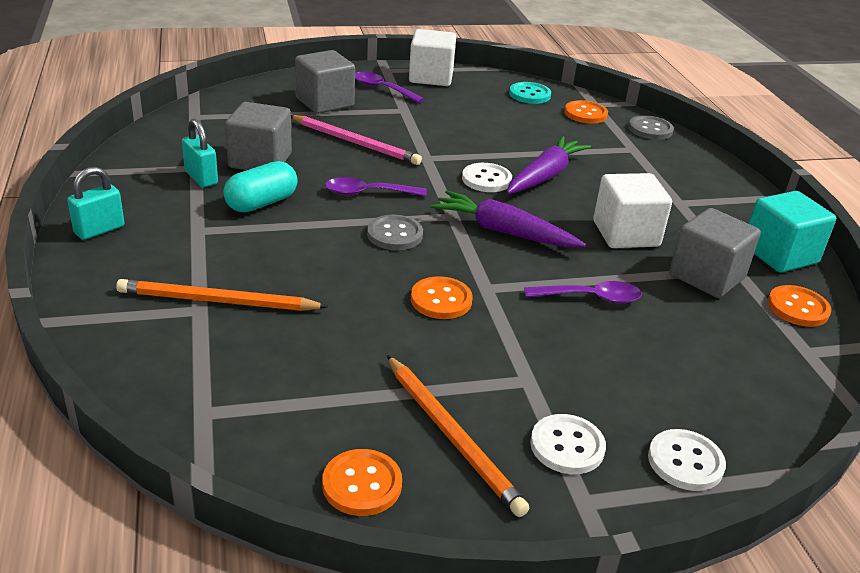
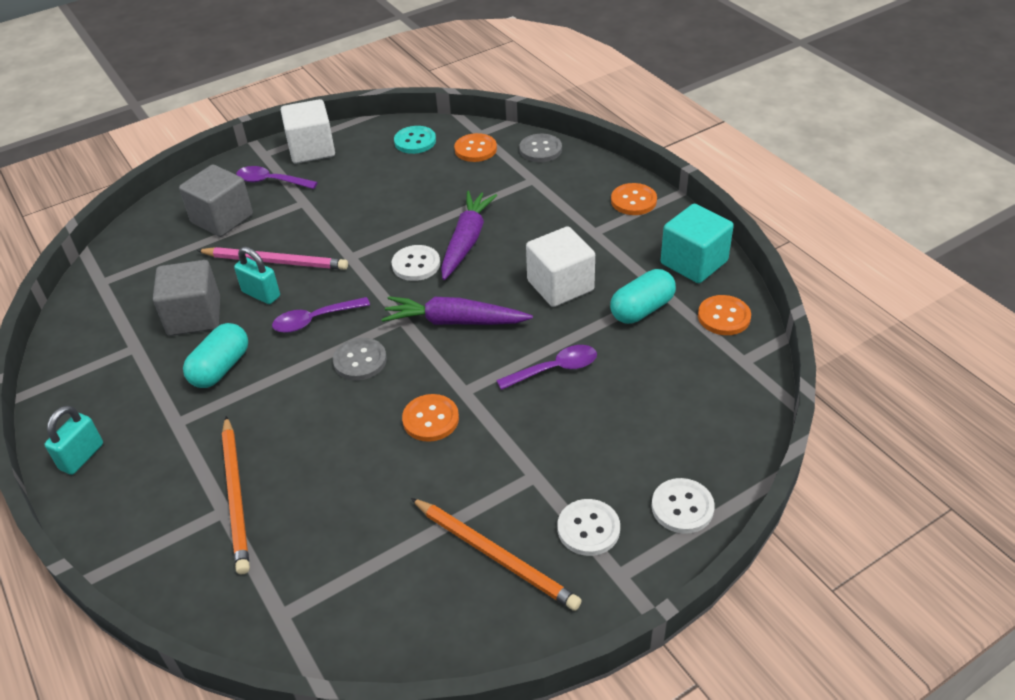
camera: 15 degrees left, 10 degrees up
(201, 178) = (147, 358): turquoise padlock -> turquoise padlock (261, 294)
(218, 301) = (236, 495): orange pencil -> orange pencil turned 90 degrees counterclockwise
(362, 484) = (443, 630): orange button -> orange button (633, 201)
(706, 276) = (642, 309): grey cube -> turquoise capsule

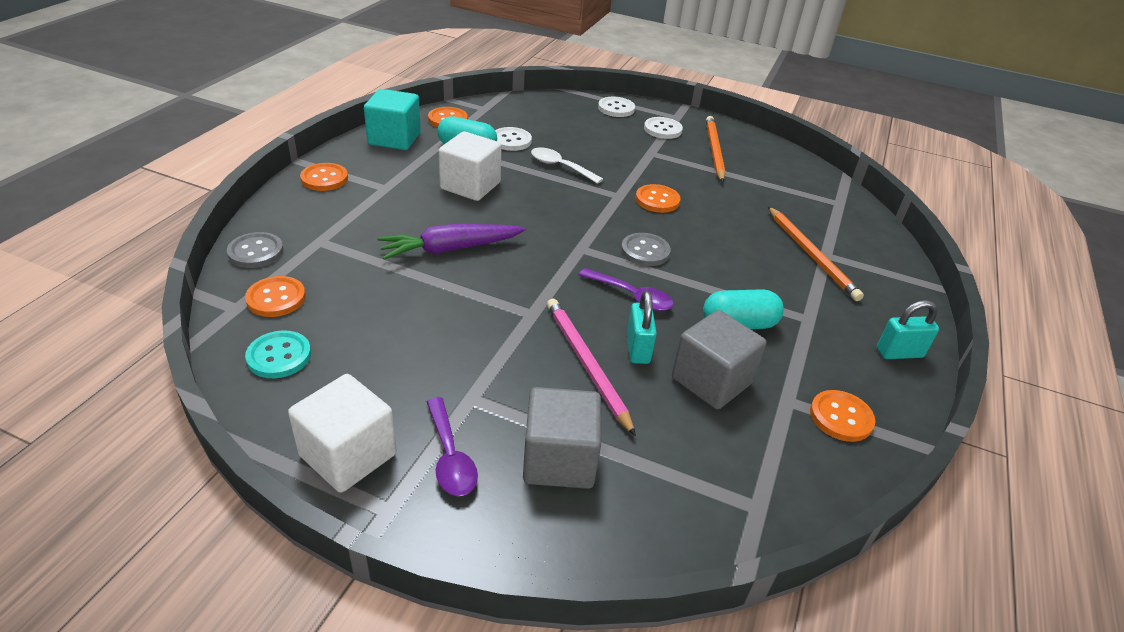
camera: 130 degrees left, 5 degrees down
(91, 366) = (841, 417): none -> orange button
(236, 495) = (811, 255): orange pencil -> orange pencil turned 120 degrees clockwise
(416, 264) = (508, 266): white button -> white button (511, 140)
(454, 321) = (557, 221): purple carrot -> none
(555, 369) = (560, 167): purple spoon -> white spoon

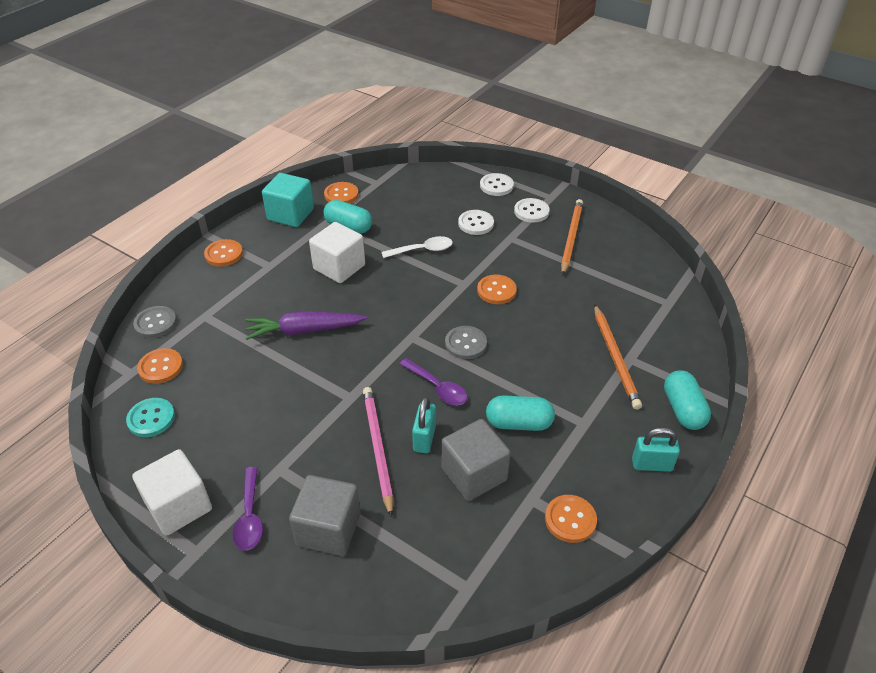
camera: 15 degrees right, 5 degrees up
(511, 140) = (389, 220): white button -> white button (476, 223)
(560, 167) = (422, 250): white spoon -> white spoon turned 120 degrees clockwise
(904, 298) = (683, 410): none -> turquoise capsule

